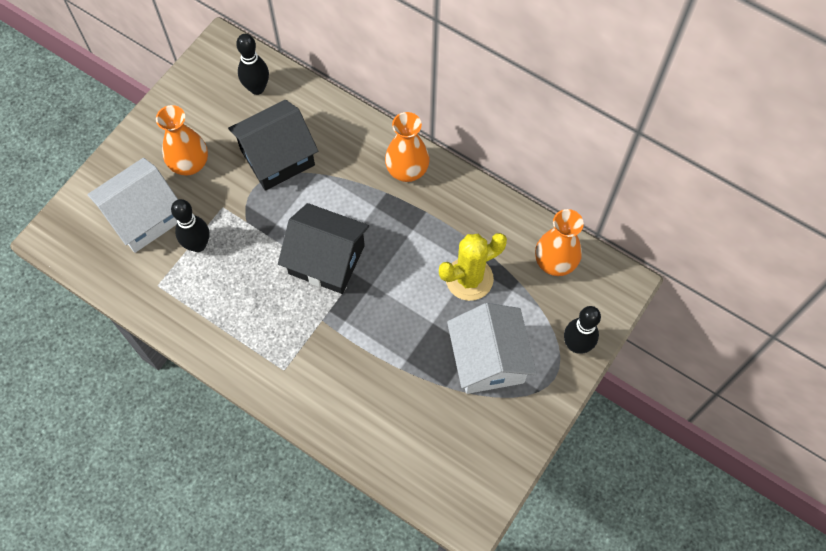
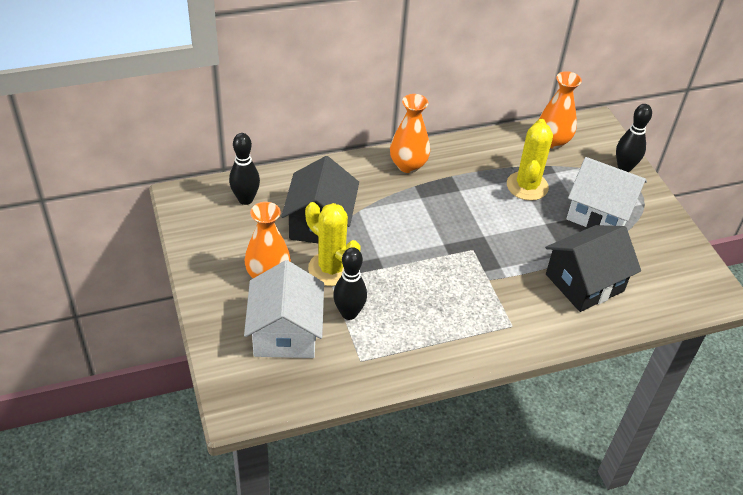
camera: 55 degrees left, 20 degrees down
(234, 200) = (331, 269): none -> yellow cactus
(326, 259) = (439, 247): black house -> black house (584, 282)

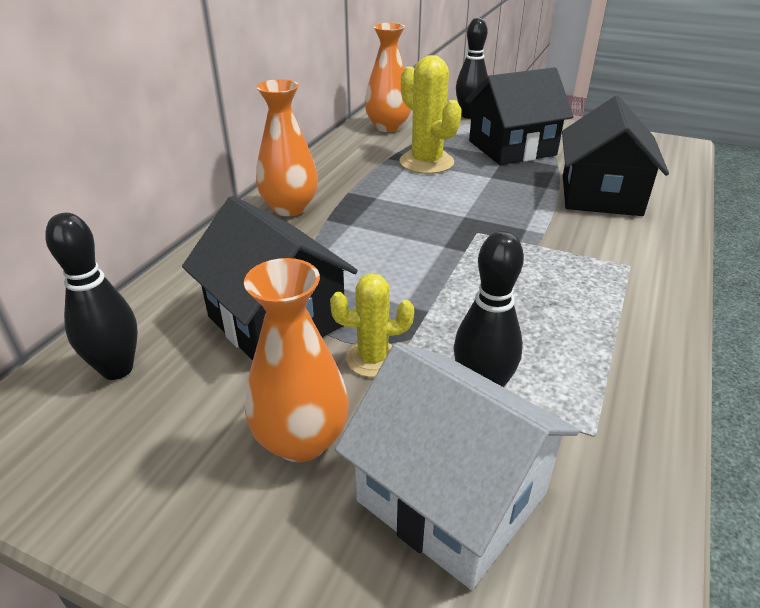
camera: 45 degrees left, 10 degrees down
(331, 269) = (373, 359): yellow cactus -> yellow cactus, size x0.61
(599, 213) = (512, 148): white house -> black house

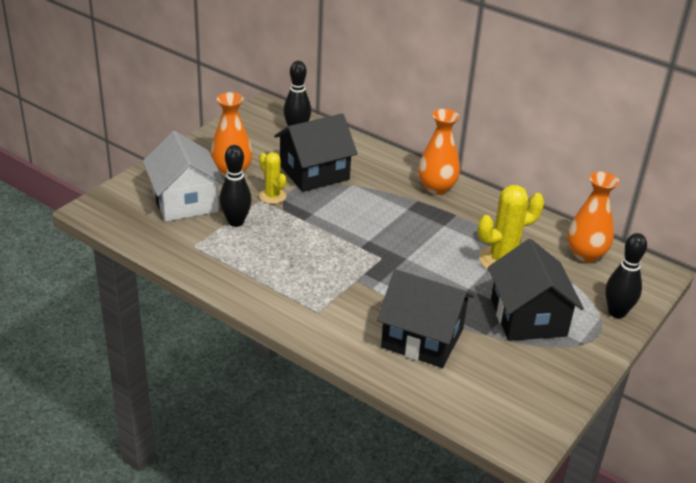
camera: 100 degrees right, 0 degrees up
(373, 359) = (272, 196): yellow cactus -> yellow cactus turned 45 degrees counterclockwise
(452, 497) = (185, 201): white house -> white house turned 75 degrees counterclockwise

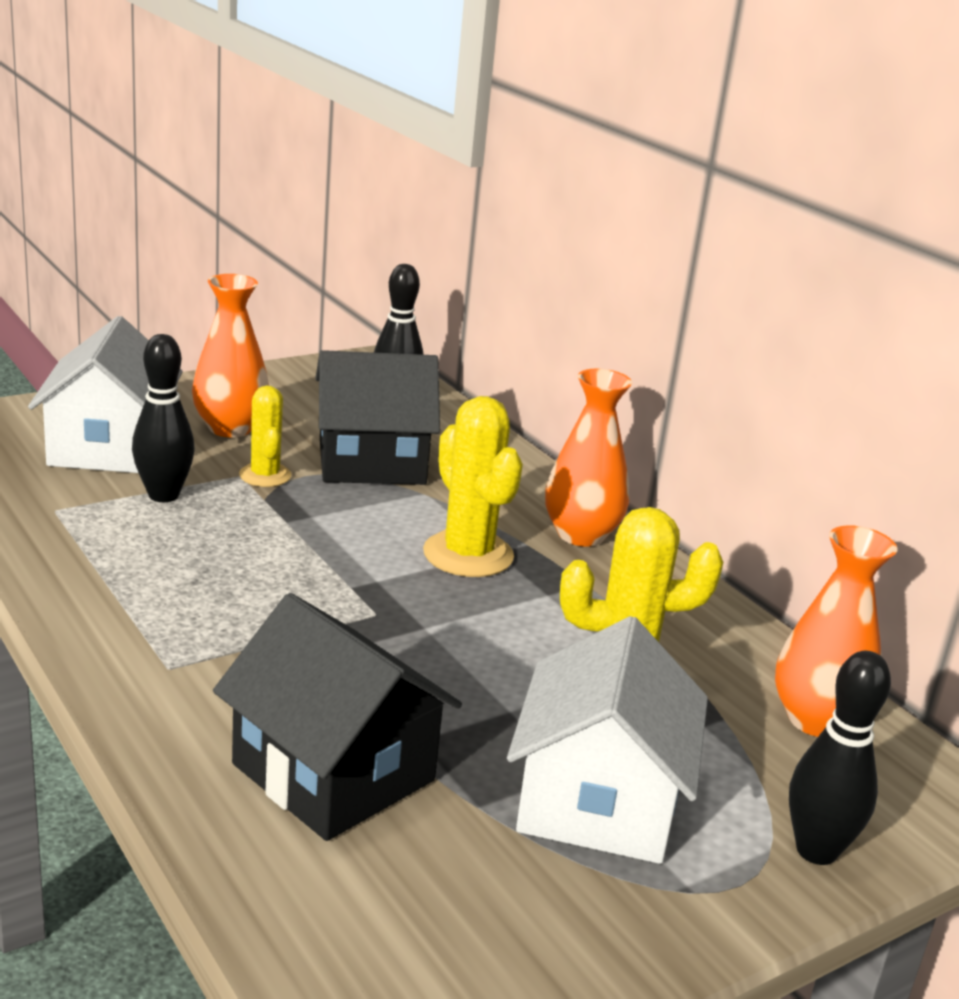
camera: 20 degrees right, 10 degrees down
(396, 214) = (468, 554): none -> yellow cactus
(528, 317) = (598, 800): black house -> white house

